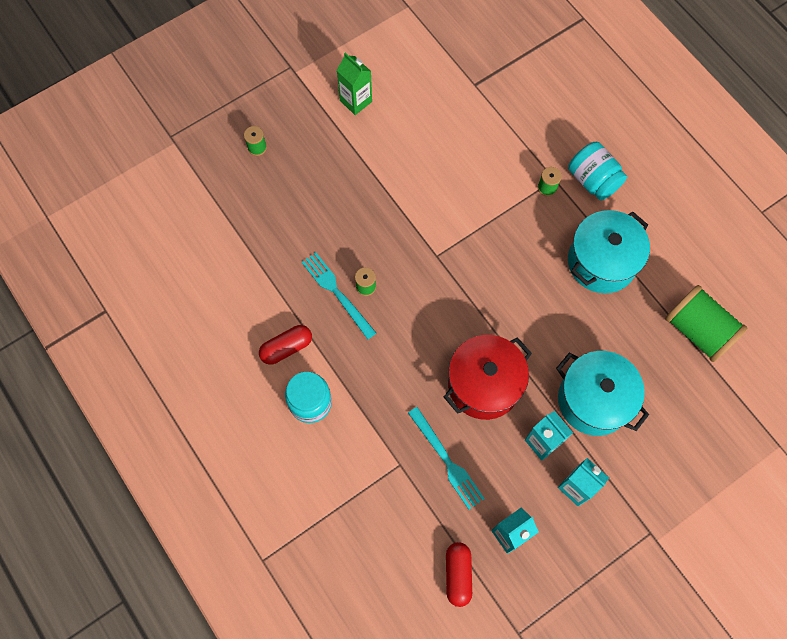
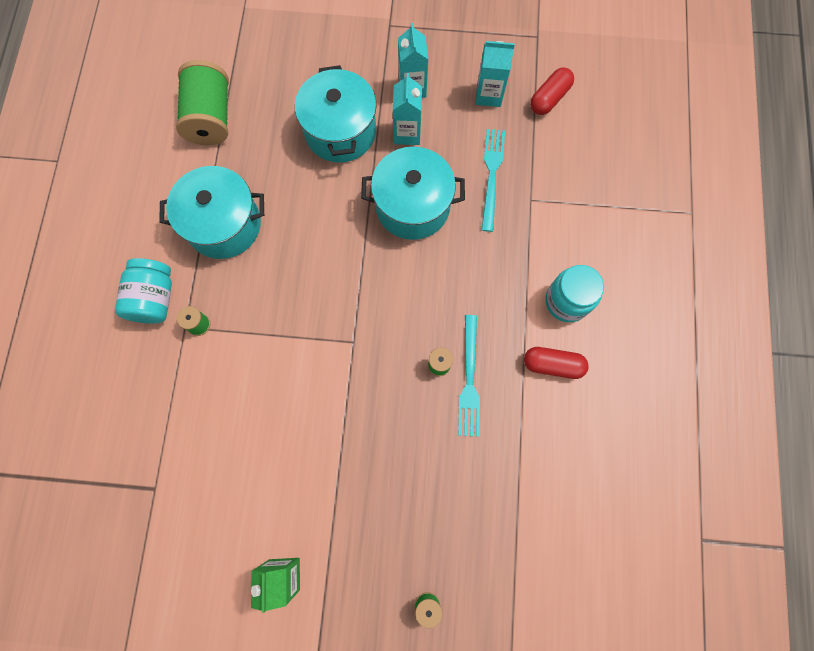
camera: 140 degrees left, 5 degrees up
(484, 384) = (412, 206): red pot -> turquoise pot

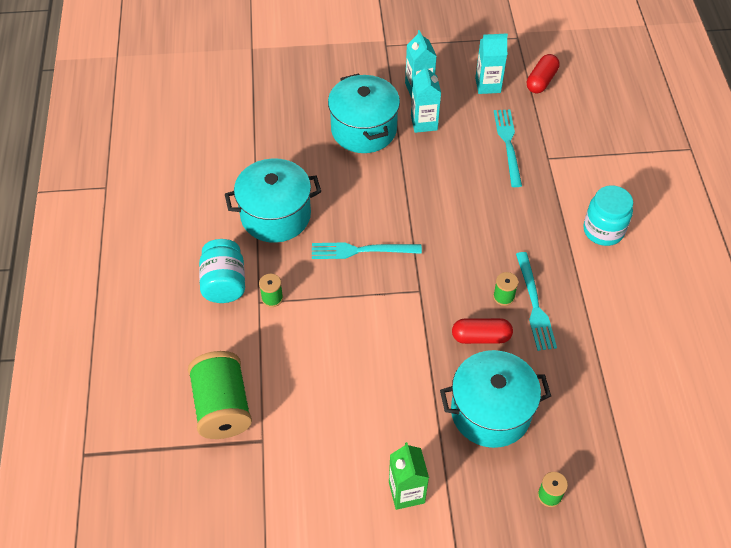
camera: 10 degrees left, 20 degrees down
(210, 118) = (242, 135): green spool -> green spool (222, 406)
(303, 283) = (361, 250): none -> turquoise fork
(412, 206) = (444, 177): turquoise pot -> turquoise pot (490, 412)
(552, 365) = (606, 281): red capsule -> red capsule (481, 337)

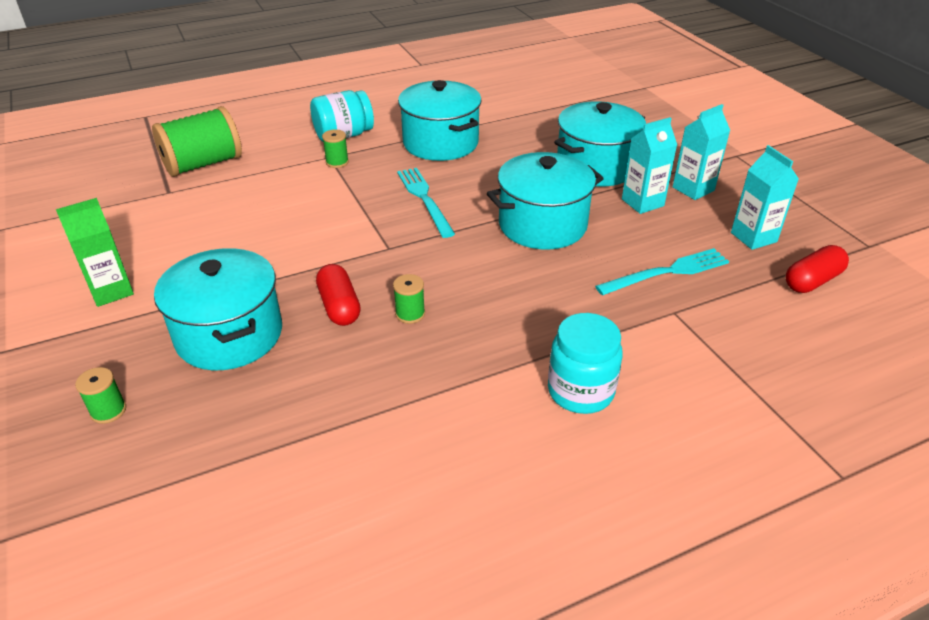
camera: 70 degrees right, 15 degrees down
(428, 189) = (542, 225): none -> turquoise pot
(534, 304) = (410, 343): turquoise fork -> none
(541, 81) = (812, 281): red capsule -> red capsule turned 45 degrees counterclockwise

